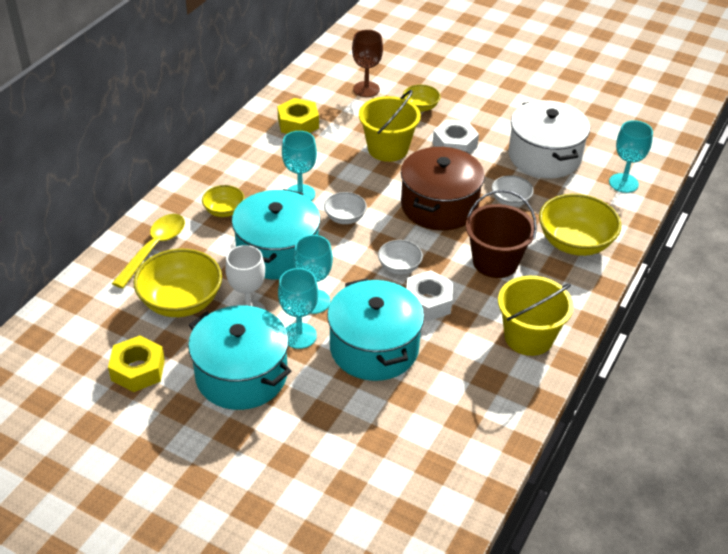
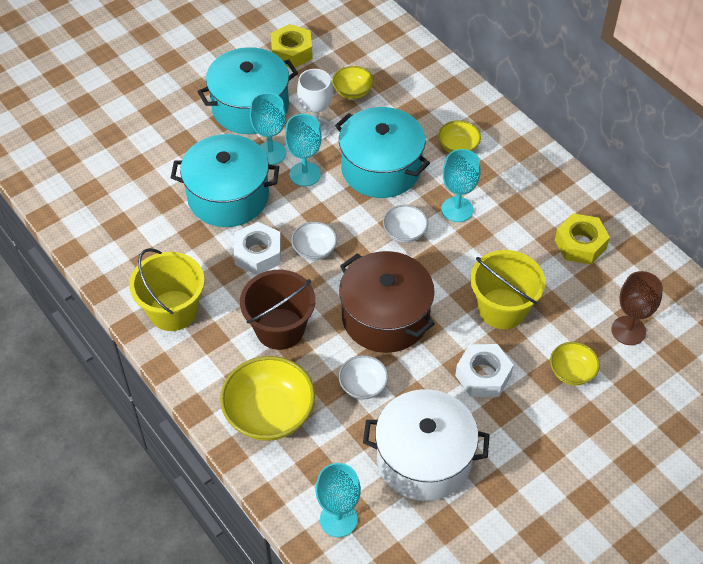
camera: 115 degrees right, 10 degrees up
(154, 248) = (428, 89): yellow spoon -> none
(181, 301) = (352, 91): yellow bowl -> yellow bowl, size x0.54

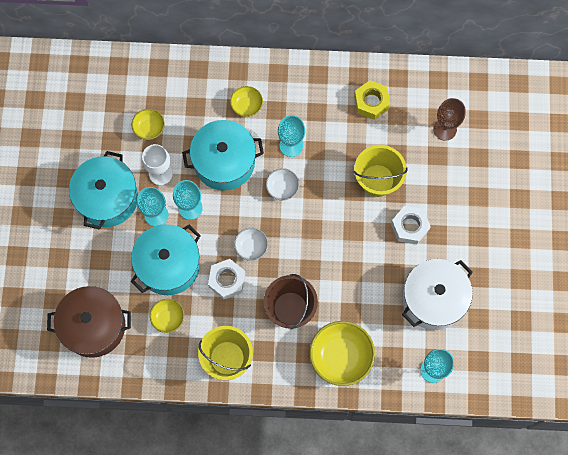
camera: 50 degrees left, 20 degrees up
(291, 52) = (82, 137): yellow nut -> none
(363, 385) = (364, 294): white bowl -> none
(385, 317) = (330, 246): brown pot -> brown pot (94, 326)
(572, 372) = (445, 180): yellow bowl -> yellow bowl (168, 318)

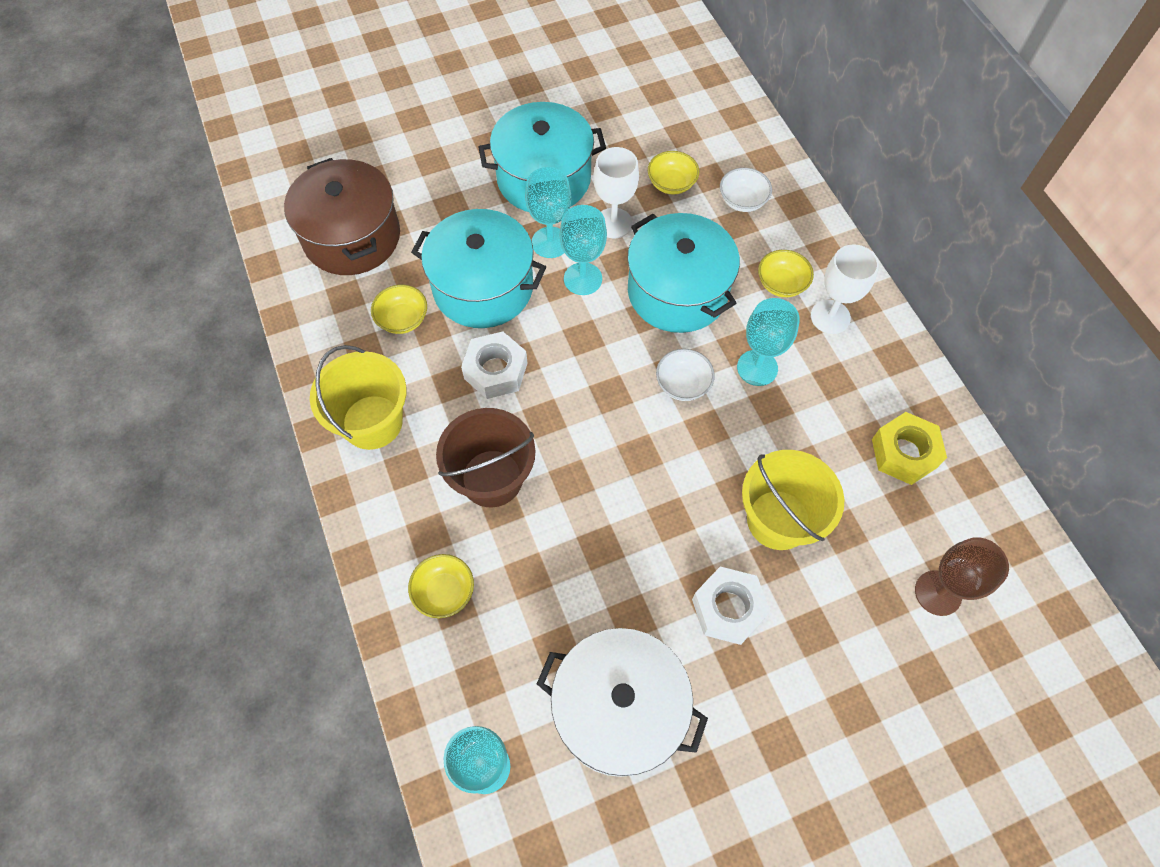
camera: 65 degrees right, 10 degrees down
(251, 247) = (565, 381): white bowl -> white bowl (742, 201)
(279, 92) = (830, 317): none -> white goblet
(341, 356) = (444, 592): yellow bowl -> yellow bowl, size x0.54

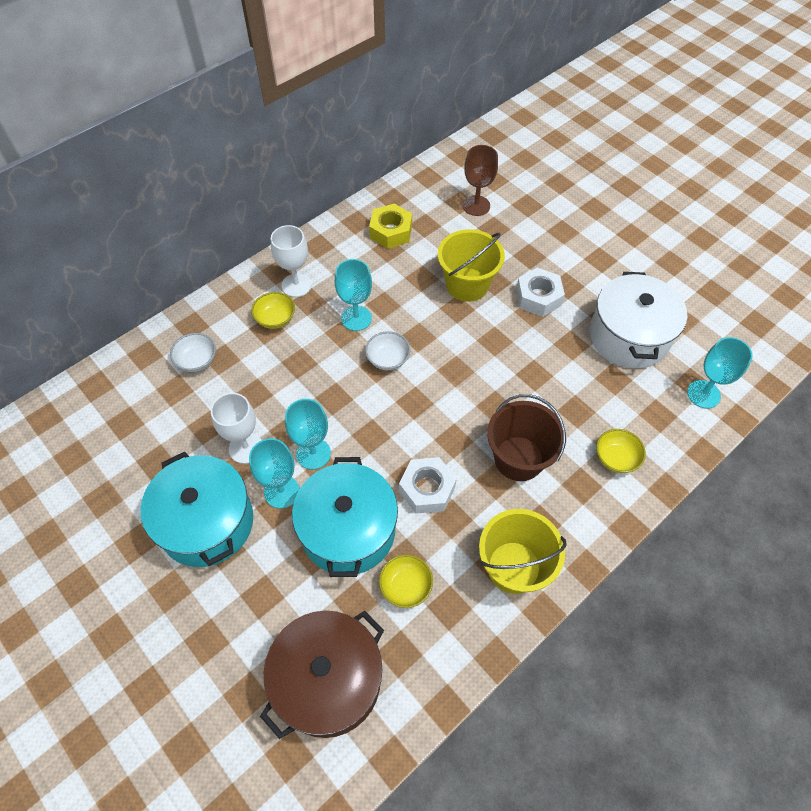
camera: 110 degrees left, 5 degrees down
(671, 184) = (189, 416): yellow bowl -> none
(677, 291) = (304, 383): turquoise pot -> none

